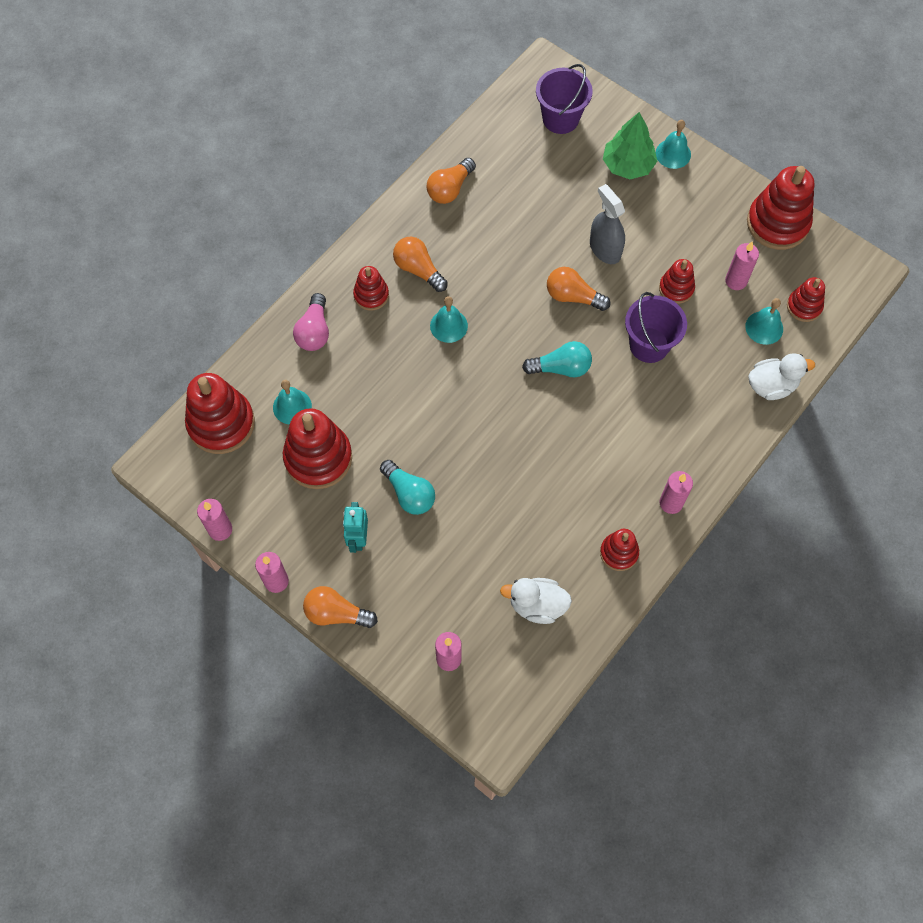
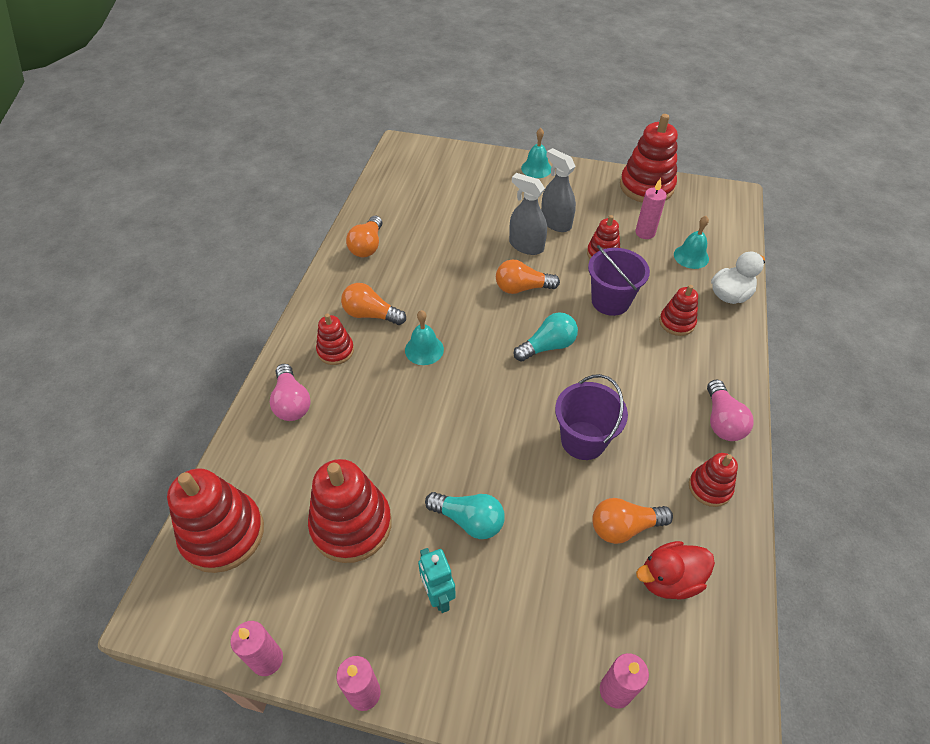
camera: 25 degrees left, 15 degrees down
(292, 406) = (298, 483): turquoise bell -> none
(336, 613) = (456, 699): orange light bulb -> orange light bulb (624, 527)
(537, 605) = (669, 579): white duck -> red duck
(560, 119) = (434, 173): purple bucket -> purple bucket (583, 440)
(628, 165) = (506, 186): green tree -> none
(651, 232) = (555, 222): none -> grey spray bottle
(671, 503) = (722, 421): pink candle -> pink light bulb
(804, 306) = (709, 232): red stacking toy -> red stacking toy (677, 322)

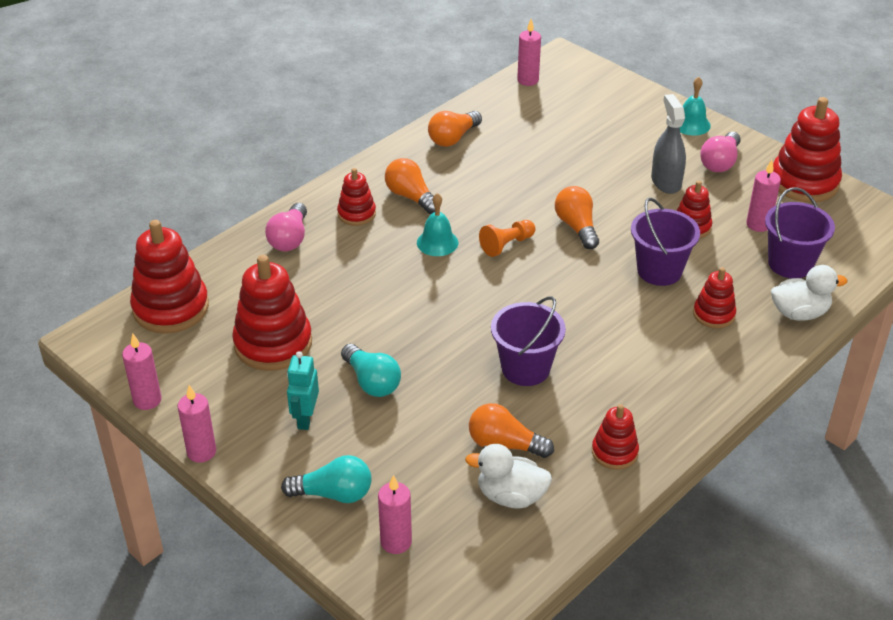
camera: 30 degrees right, 10 degrees down
(390, 174) = (528, 80): none -> pink candle
(481, 327) = (506, 245): none -> orange pawn
(522, 288) = (577, 227): orange light bulb -> orange light bulb turned 45 degrees clockwise
(526, 246) = (614, 192): grey spray bottle -> none
(547, 346) = (558, 284): turquoise light bulb -> turquoise light bulb (333, 494)
(669, 579) = (511, 496): red duck -> white duck
(691, 256) = (790, 264): turquoise bell -> purple bucket
(722, 421) = (679, 409): pink light bulb -> pink light bulb (720, 162)

